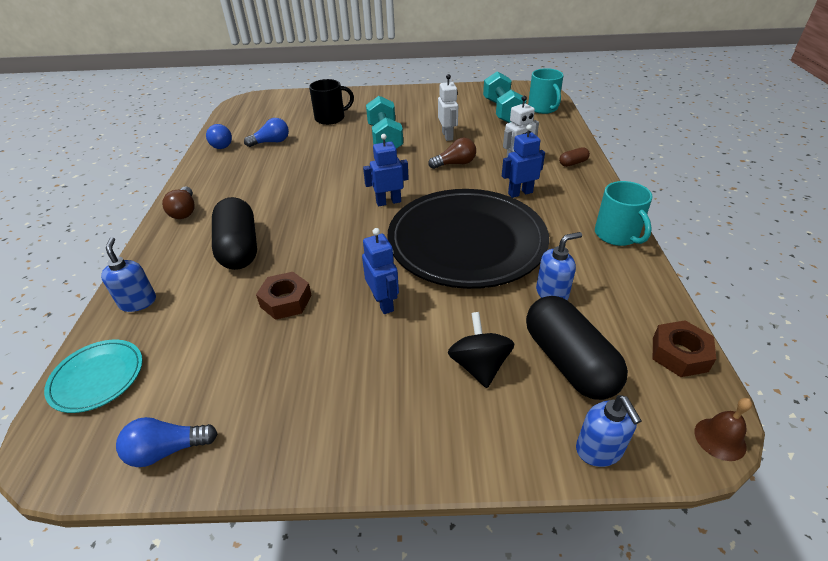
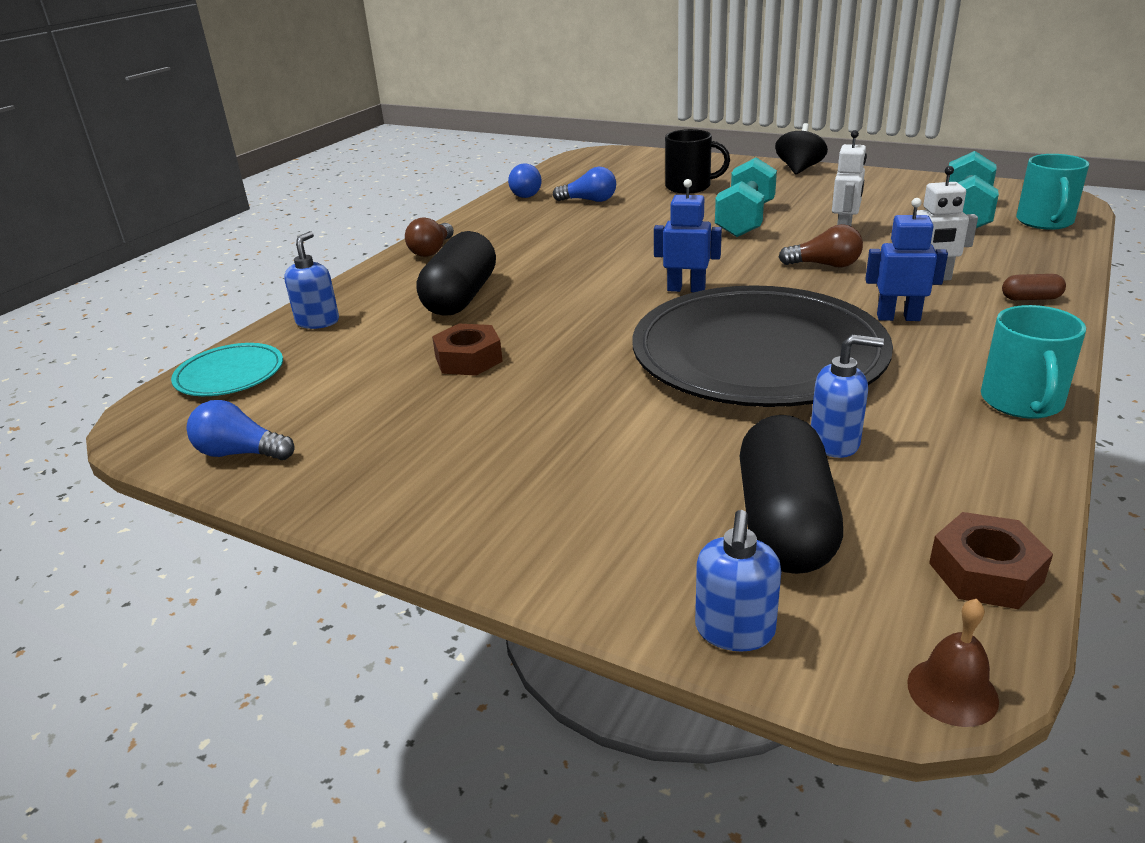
camera: 30 degrees right, 10 degrees down
(383, 303) = (583, 391): blue robot -> none
(479, 366) = (648, 488): black spinning top -> black spinning top (799, 169)

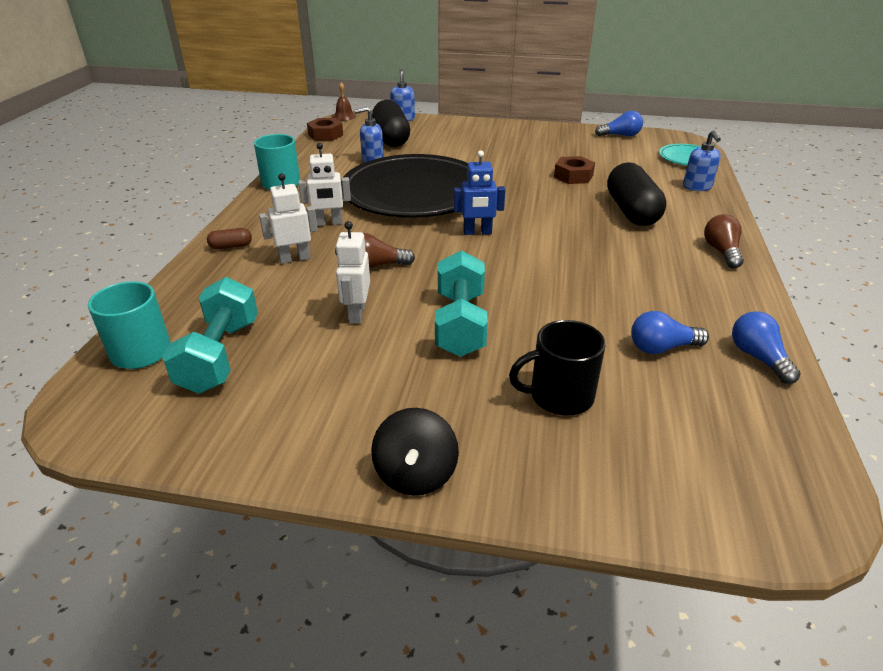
camera: 160 degrees right, 5 degrees up
(898, 317) = (328, 223): blue robot -> white robot

